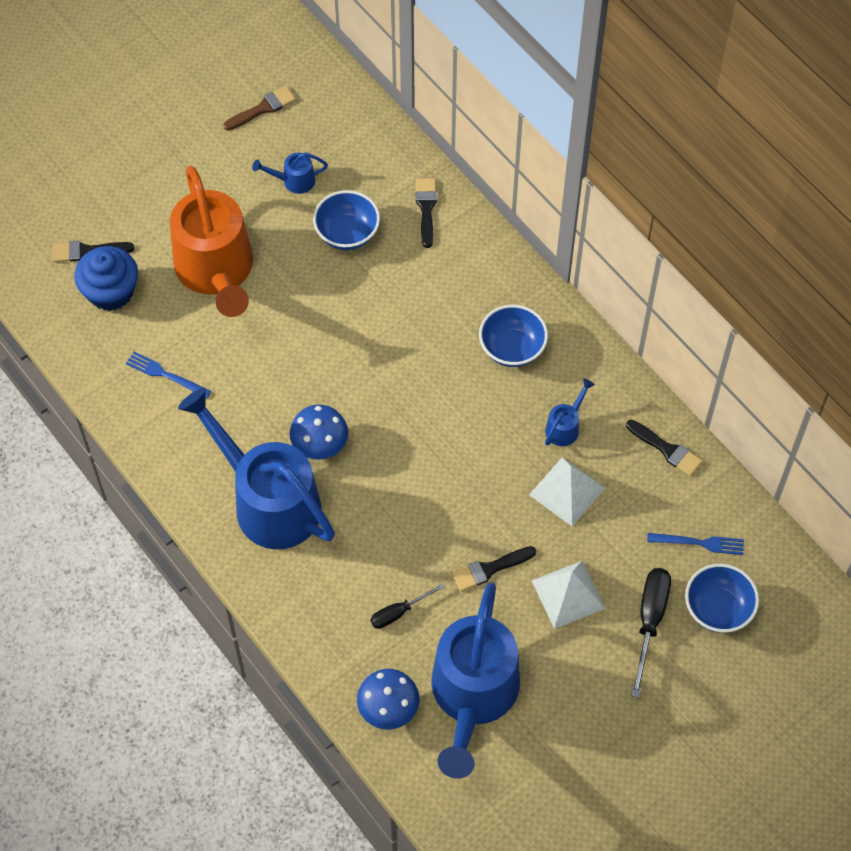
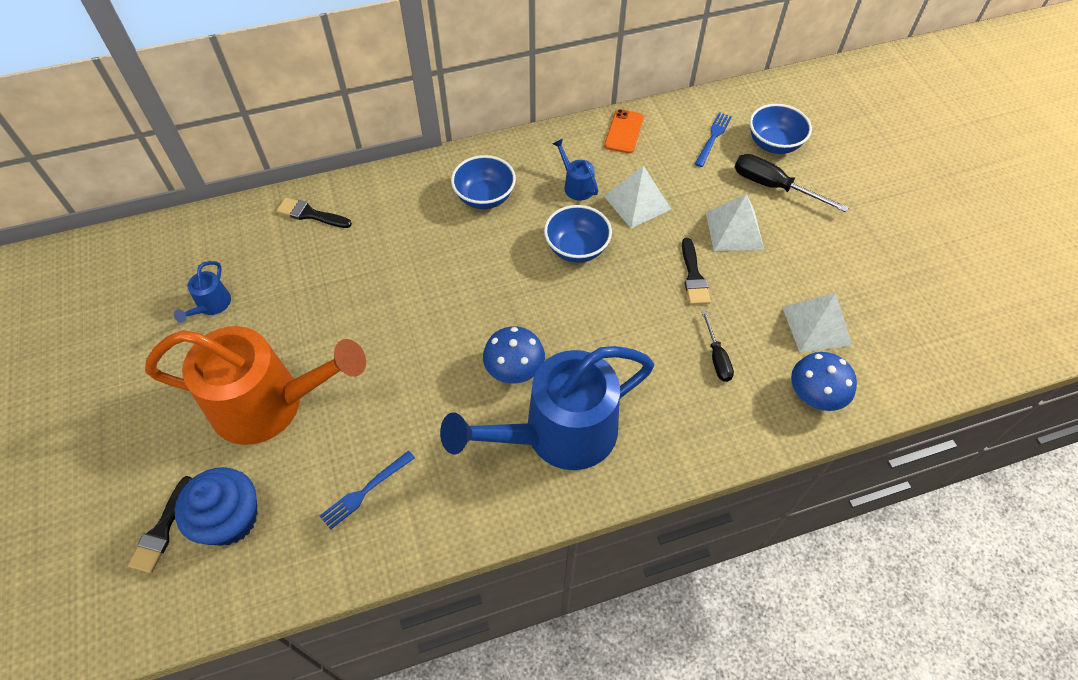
camera: 70 degrees left, 5 degrees down
(263, 108) = (110, 307): brown brush -> none
(347, 233) = (298, 280): blue bowl -> blue bowl (576, 249)
(472, 697) = (817, 326): blue watering can -> white pyramid
(666, 449) = (624, 131): black brush -> orange phone

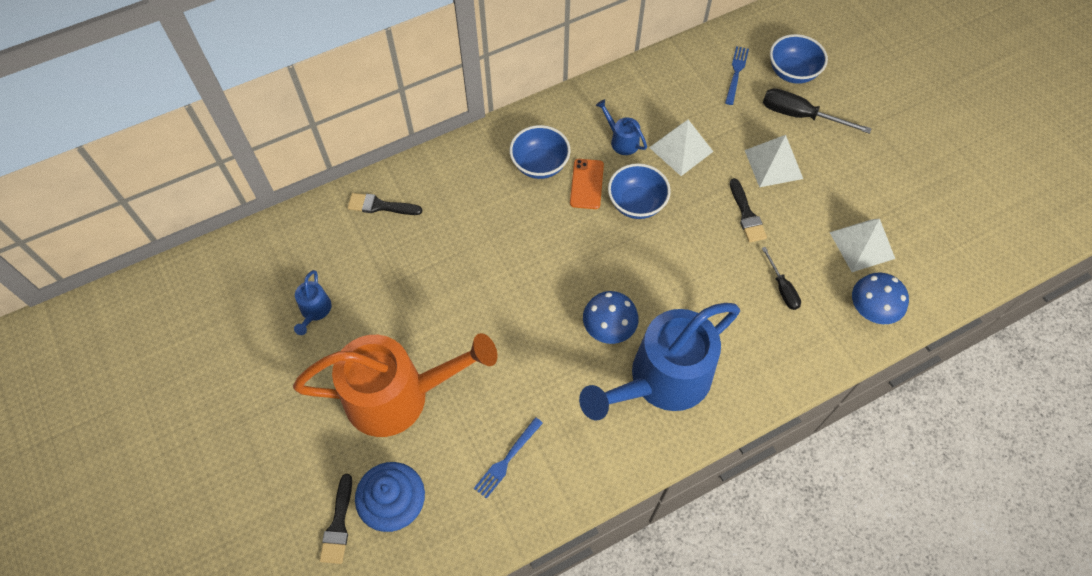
camera: 10 degrees left, 5 degrees up
(624, 131) = (653, 78): orange phone -> orange phone (586, 184)

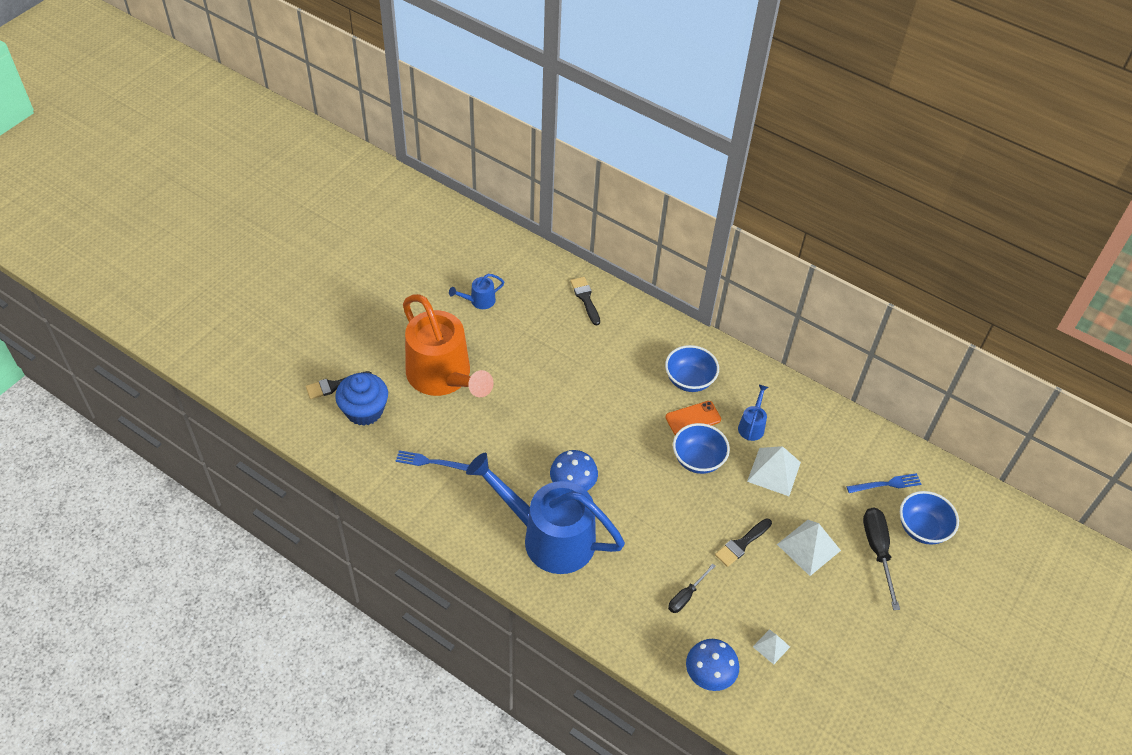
camera: 60 degrees right, 10 degrees down
(862, 245) = (771, 646): white pyramid -> white pyramid, size x0.56

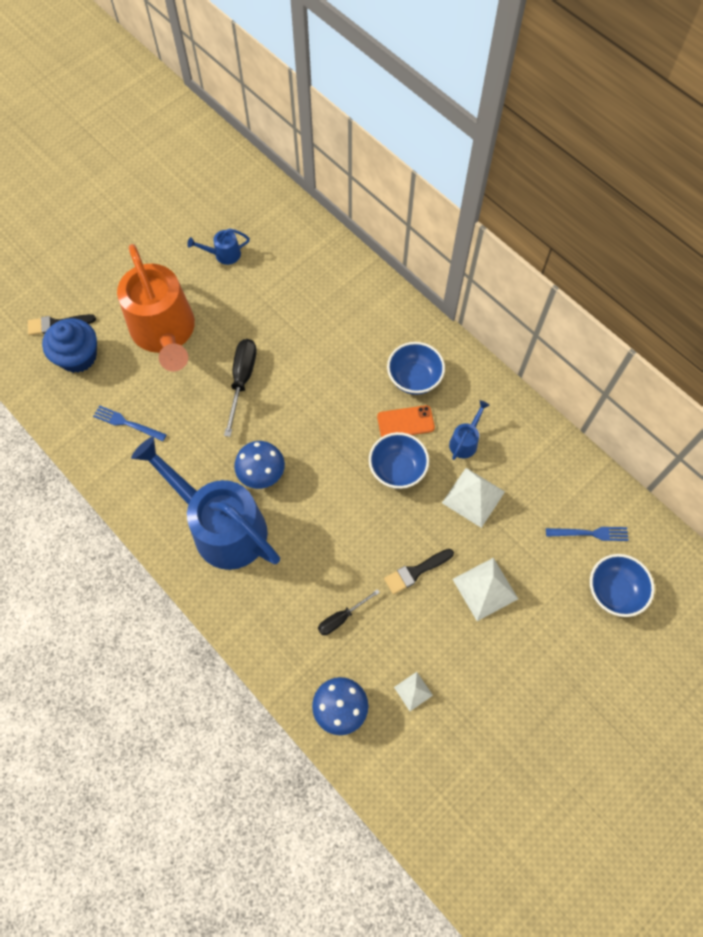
camera: 15 degrees right, 15 degrees up
(585, 298) = (332, 269): black brush -> none
(877, 551) = (557, 607): black screwdriver -> black screwdriver (242, 380)

